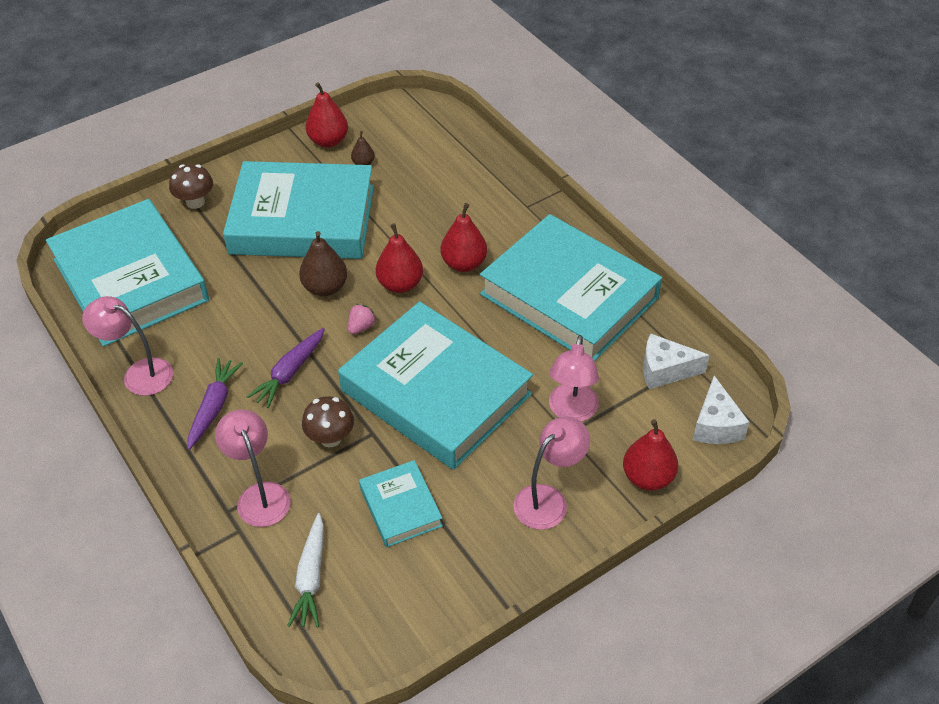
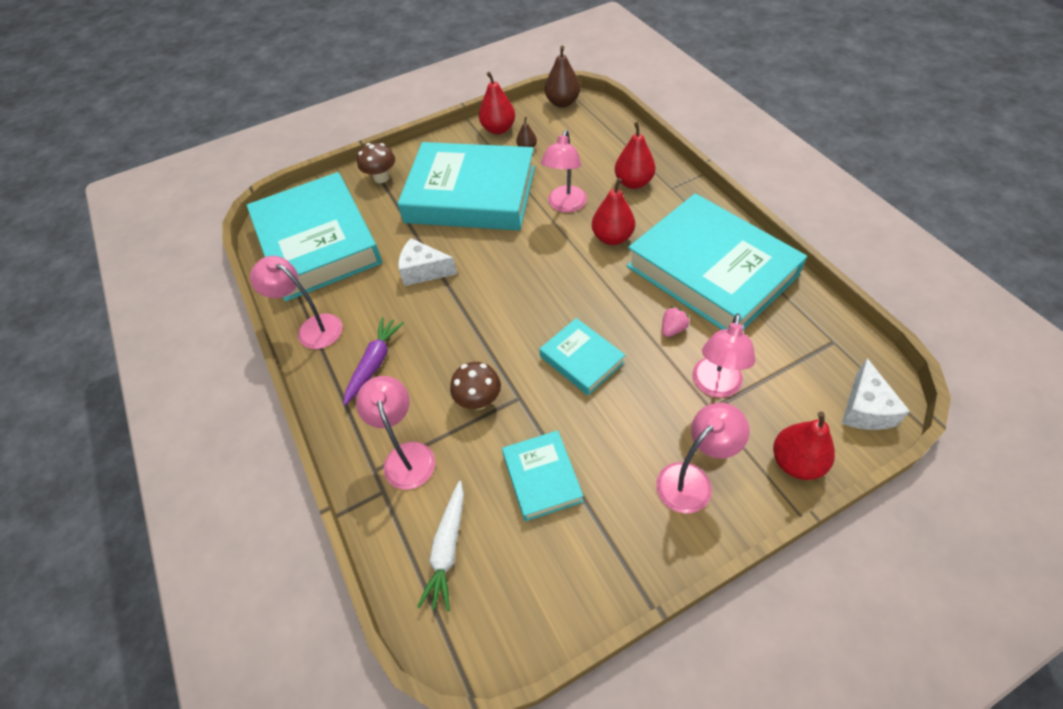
camera: 10 degrees right, 5 degrees up
(290, 373) = (446, 333): purple carrot -> none
(325, 288) = (485, 255): brown pear -> brown pear (562, 102)
(361, 327) = (515, 293): pink strawberry -> pink strawberry (672, 329)
(400, 284) = (553, 254): red pear -> red pear (633, 182)
(410, 229) = (565, 205): none -> pink lamp
(435, 392) = (581, 360): turquoise book -> turquoise book, size x0.46
(665, 370) = (808, 348): white cheese -> white cheese (424, 271)

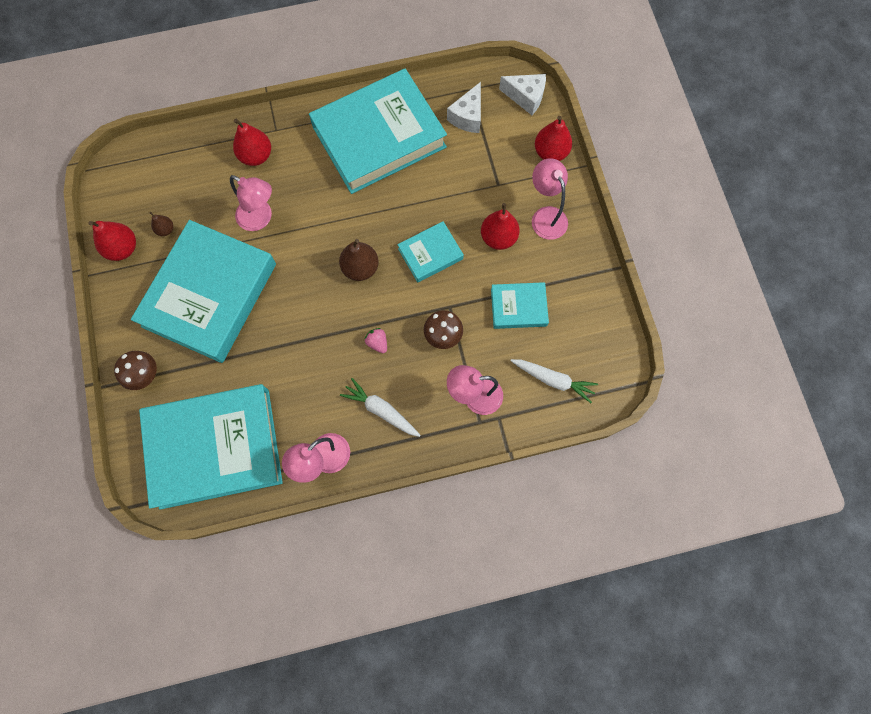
camera: 80 degrees left, 20 degrees up
(374, 363) = (381, 410): purple carrot -> white carrot
(424, 271) = (292, 354): white cheese -> white cheese (467, 116)
(562, 102) = (110, 179): brown pear -> brown pear (360, 268)
(612, 237) = (315, 194): red pear -> red pear (498, 238)
(672, 329) = (424, 183): pink strawberry -> pink strawberry (377, 343)
(715, 386) = (481, 175): pink lamp -> none

